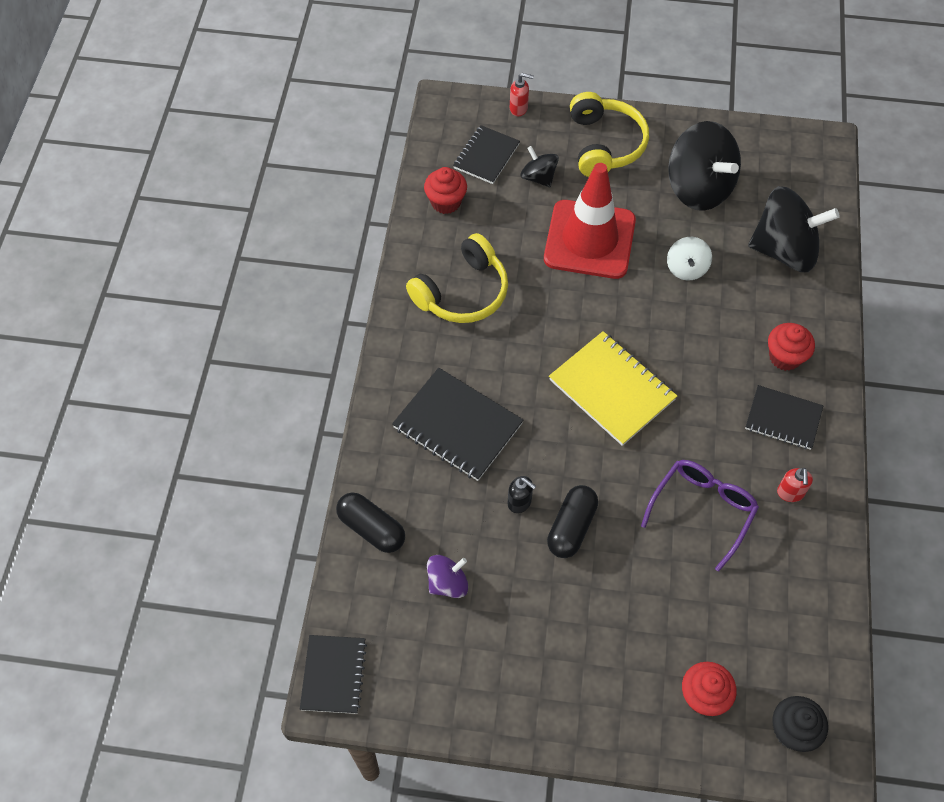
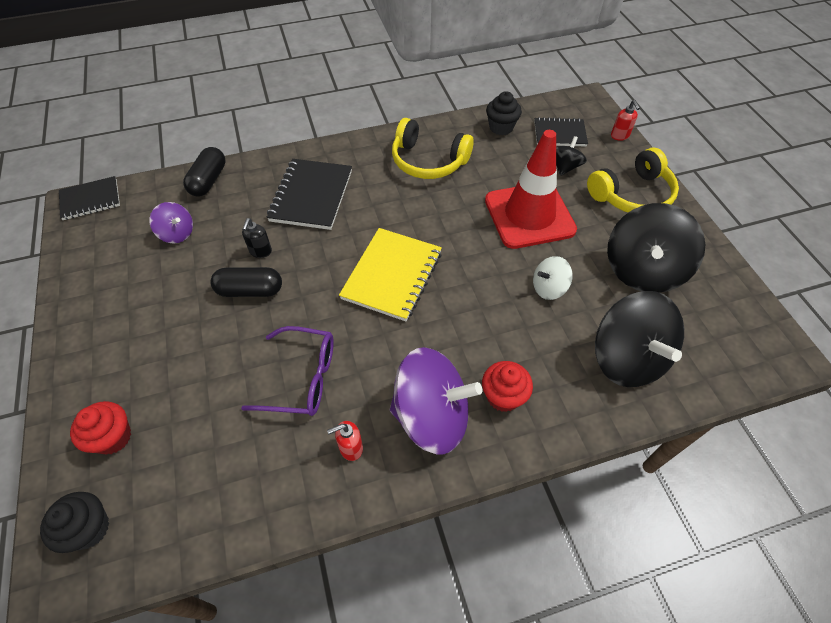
camera: 65 degrees right, 5 degrees down
(446, 202) = (501, 127): red cupcake -> black cupcake
(783, 419) = (432, 416): black notebook -> purple spinning top

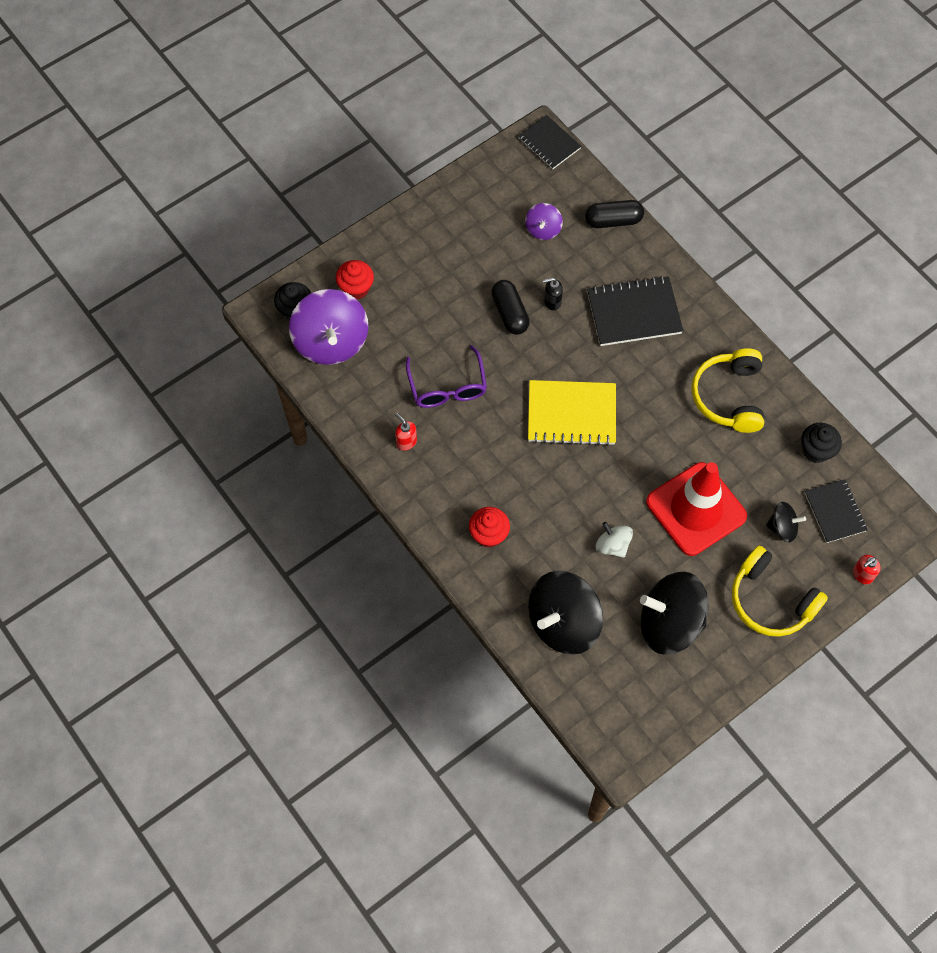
camera: 70 degrees right, 10 degrees up
(432, 416) = (452, 488): purple spinning top -> purple spinning top (331, 342)

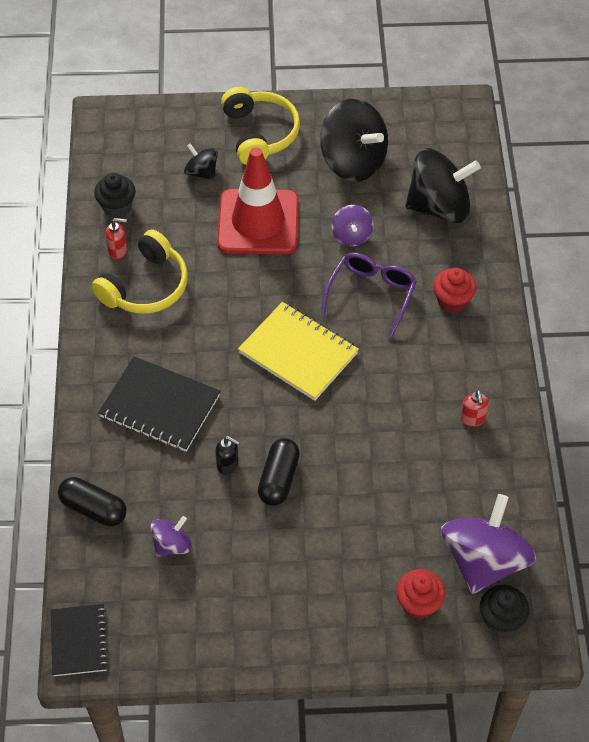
camera: 145 degrees left, 10 degrees down
(447, 387) = (396, 445): purple glasses -> purple glasses (371, 294)
(612, 545) = (352, 235): white spinning top -> purple spinning top
(835, 512) = (149, 159): black notebook -> none
(862, 575) = (173, 111): red soap dispenser -> red soap dispenser (118, 250)

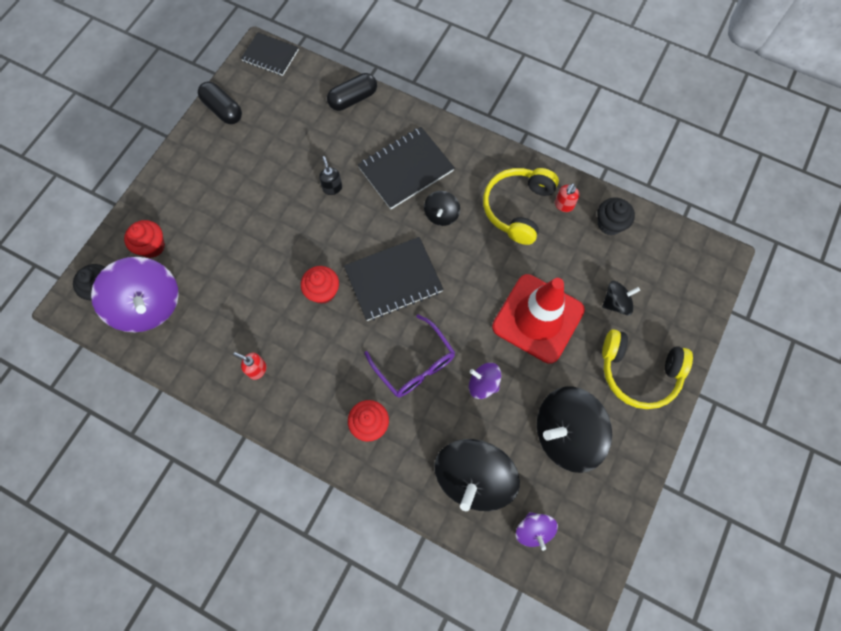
camera: 120 degrees right, 15 degrees up
(146, 286) = (517, 208): yellow headphones -> yellow headphones turned 45 degrees clockwise
(172, 545) = (297, 129): purple spinning top -> purple spinning top (533, 530)
(196, 347) = (441, 215): none -> black spinning top
(228, 464) = (332, 188): black soap dispenser -> black soap dispenser turned 105 degrees clockwise
(279, 479) = (300, 213): black capsule -> black capsule (223, 110)
(298, 353) = (393, 280): yellow notebook -> black notebook
(353, 407) = (323, 291): none -> red cupcake

